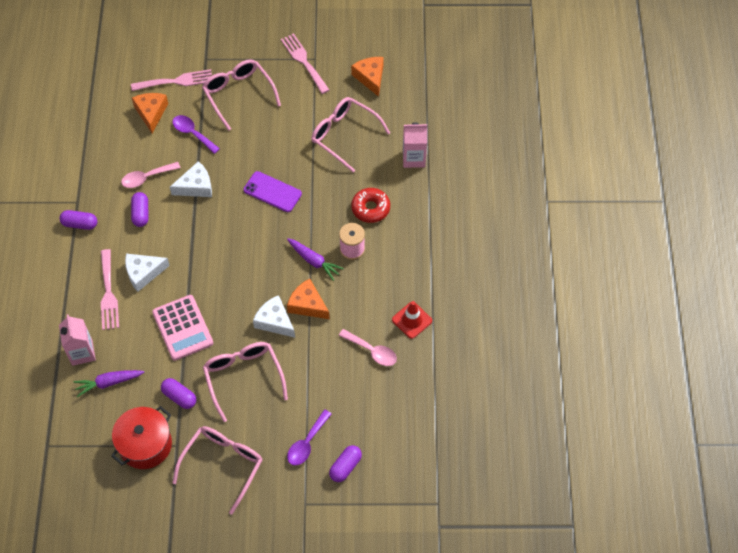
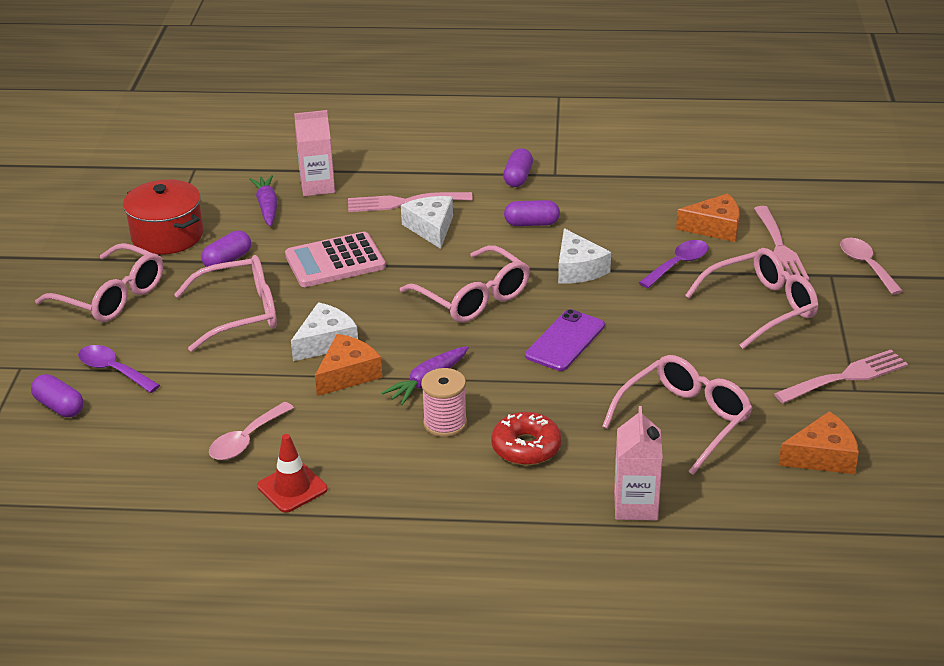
camera: 95 degrees right, 25 degrees down
(146, 178) = (594, 226): pink spoon -> pink spoon (866, 265)
(227, 242) = (473, 298): none -> pink glasses

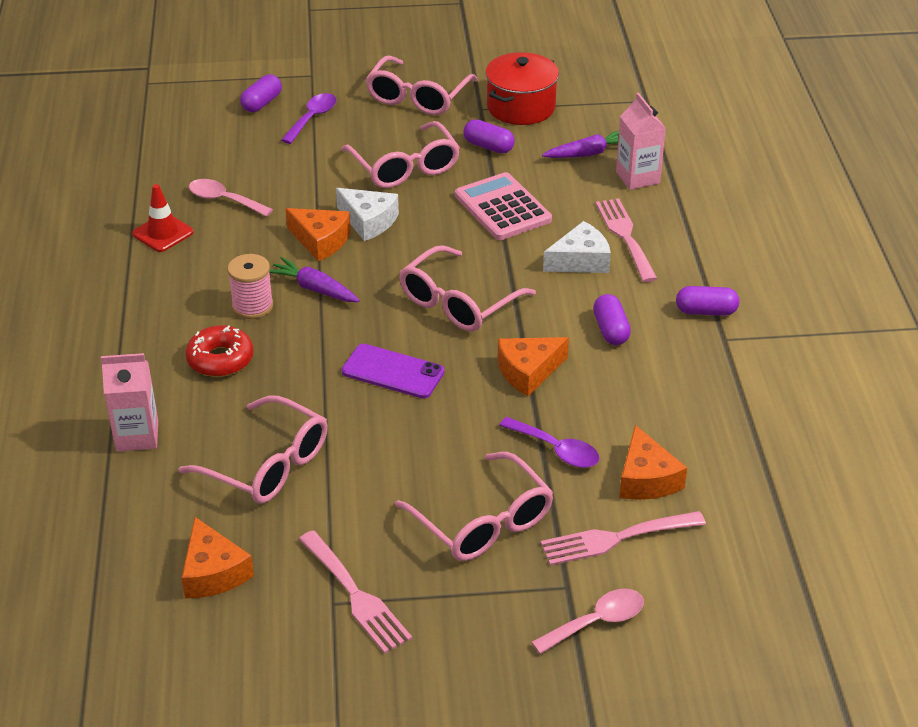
camera: 80 degrees right, 5 degrees up
(578, 269) = (528, 371): white cheese -> orange cheese

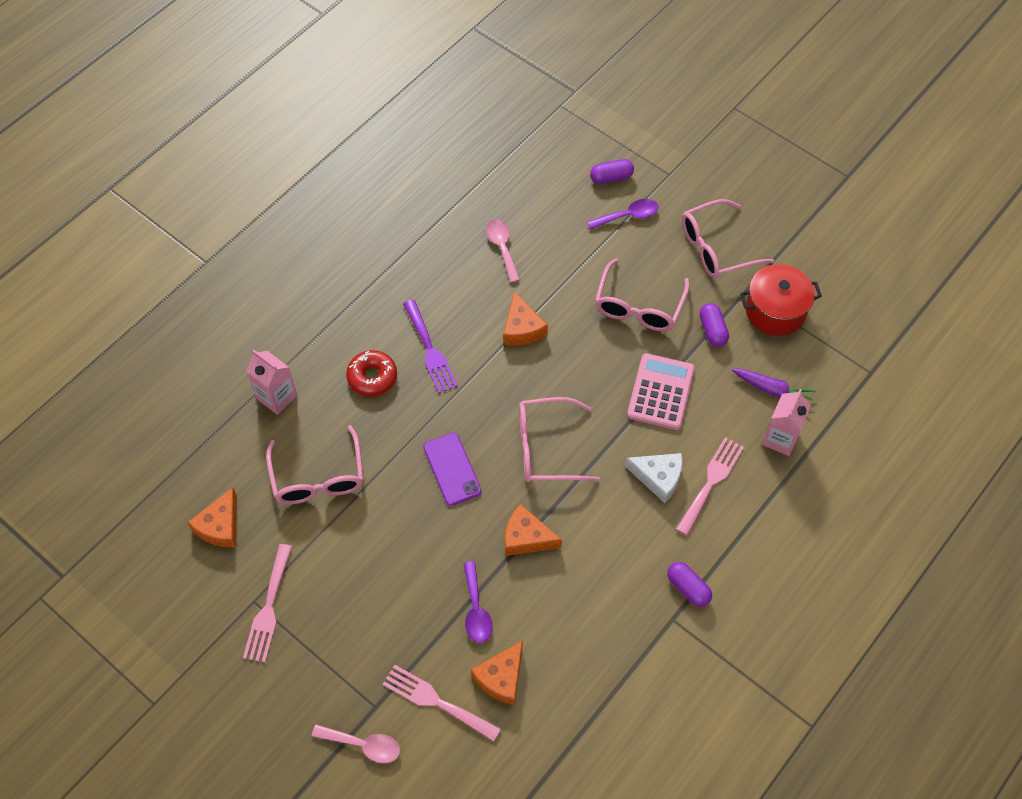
camera: 45 degrees right, 20 degrees up
(163, 233) = (441, 248): red traffic cone -> none
(252, 306) = (430, 350): pink spool -> purple fork
(314, 289) = (477, 365): purple carrot -> none
(368, 221) = (566, 335): white cheese -> none
(483, 522) = (381, 622): pink glasses -> none
(611, 330) = (611, 550): purple capsule -> none

